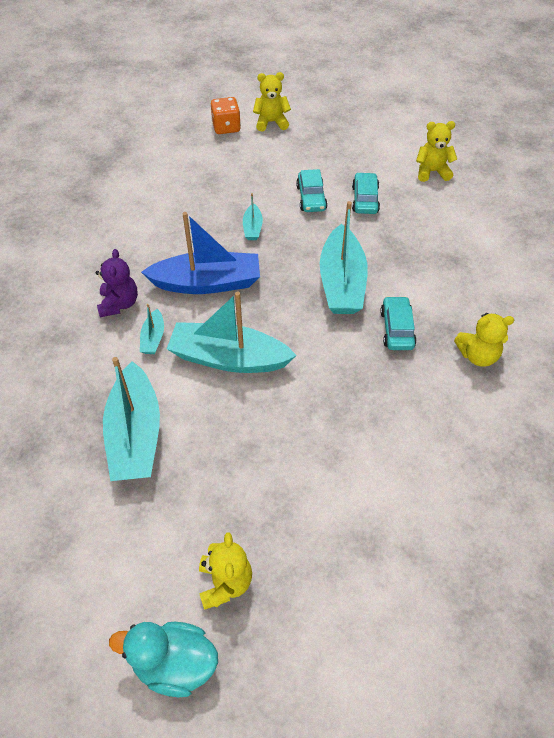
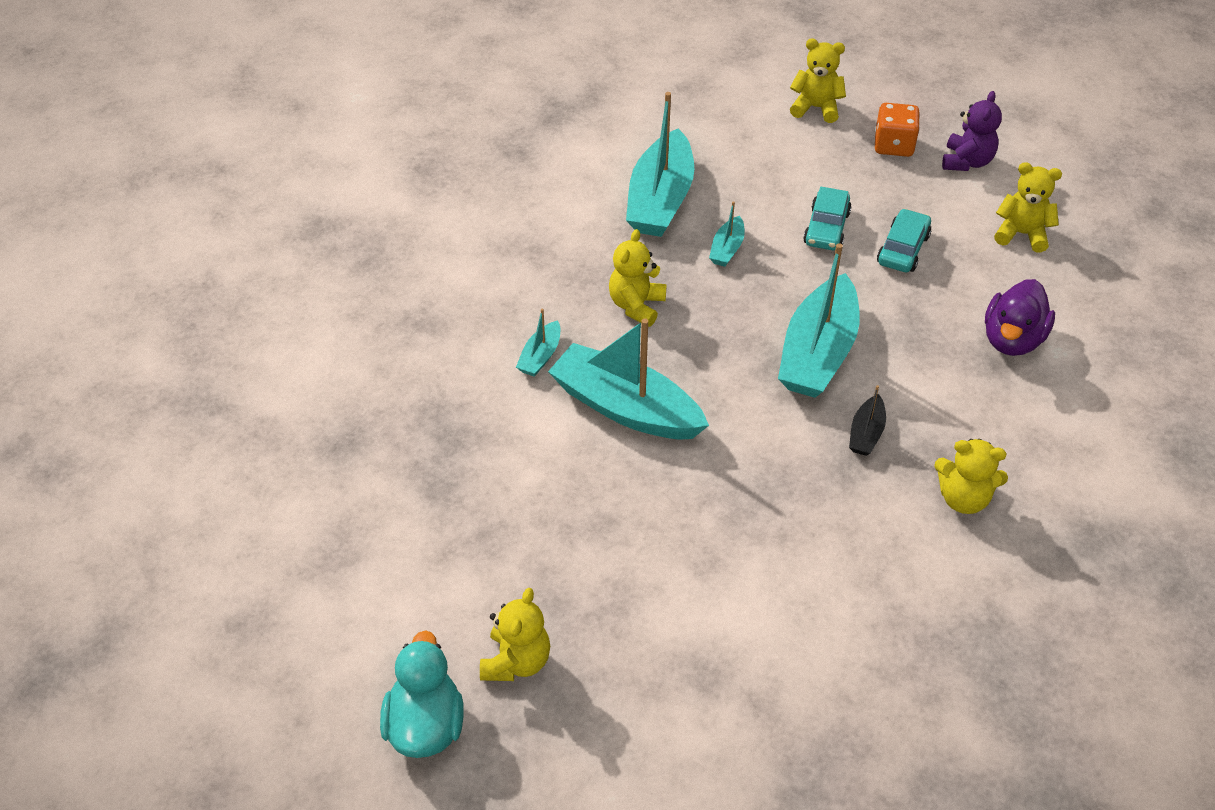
camera: 20 degrees right, 5 degrees down
(119, 304) = (513, 302): purple teddy bear -> purple teddy bear (966, 162)
(135, 435) = (475, 465): turquoise boat -> turquoise boat (660, 200)
(174, 664) = (425, 725): turquoise duck -> turquoise duck turned 60 degrees clockwise
(207, 283) = (636, 306): blue boat -> yellow teddy bear
(226, 127) = (748, 100): orange dice -> orange dice (893, 145)
(397, 329) = (866, 433): turquoise car -> black boat
(458, 240) = (1012, 340): none -> purple duck

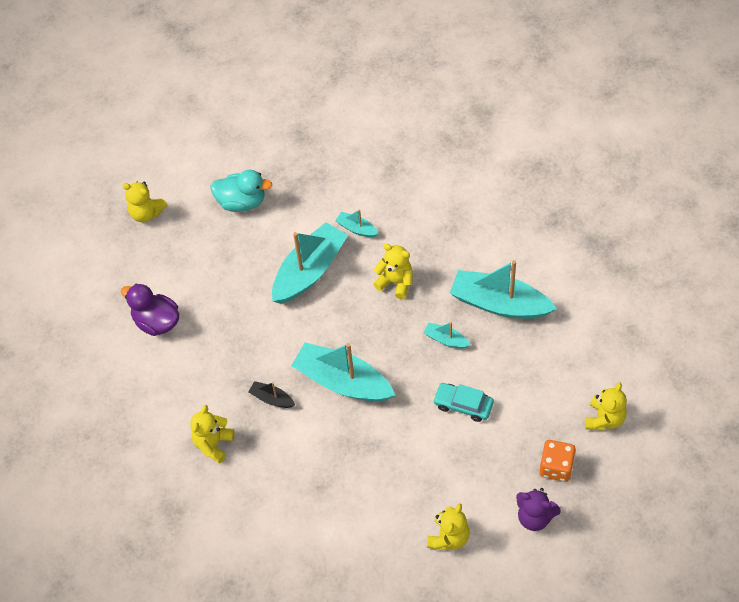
camera: 100 degrees right, 10 degrees up
(425, 725) = (119, 176): turquoise duck -> turquoise duck (242, 202)
(902, 249) = (438, 451): turquoise car -> none
(1012, 340) = (342, 504): purple duck -> purple duck (156, 322)

